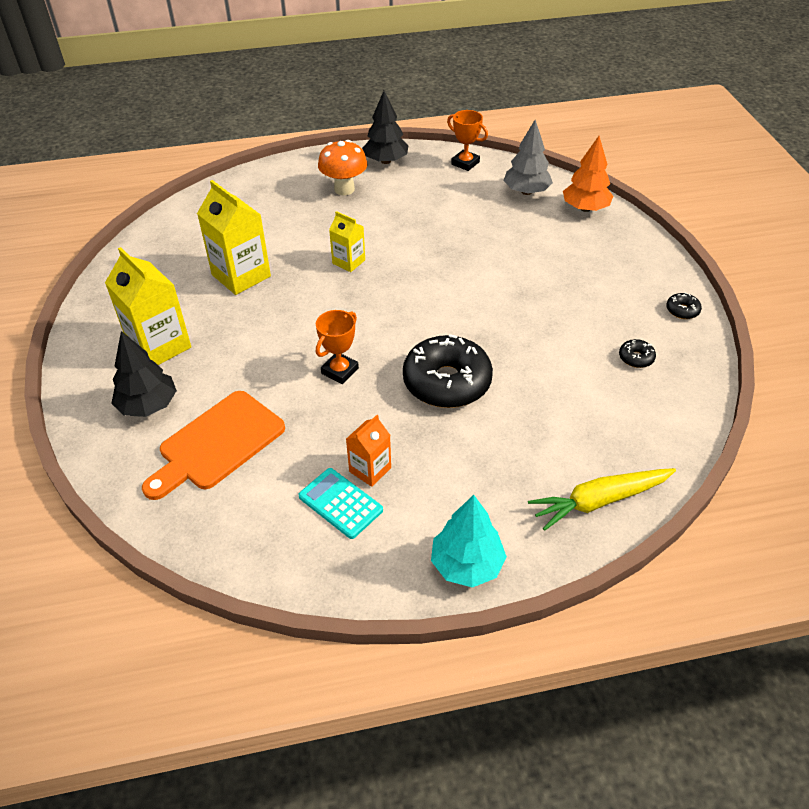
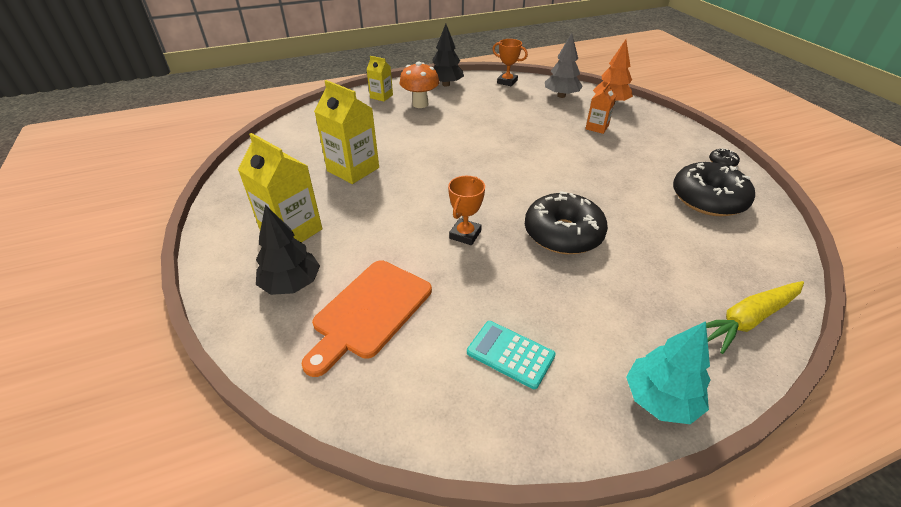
camera: 10 degrees left, 5 degrees down
(348, 262) = (442, 152): yellow carton -> yellow carton (381, 96)
(370, 470) = (526, 318): orange carton -> orange carton (597, 127)
(636, 358) = (708, 199): black donut -> black donut, size x2.43

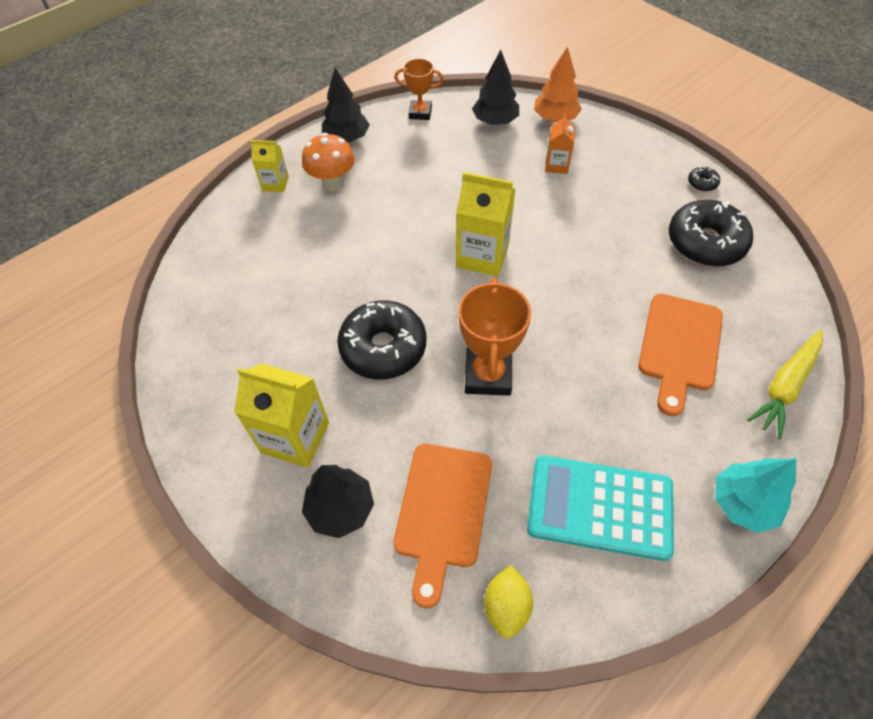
camera: 20 degrees left, 15 degrees up
(353, 169) = (311, 320): yellow carton -> yellow carton (482, 256)
(378, 400) = (506, 606): none -> yellow lemon
(465, 234) = (488, 375): orange trophy -> orange trophy, size x1.63
(510, 354) = (600, 507): turquoise calculator -> turquoise calculator, size x1.78
(561, 96) = (495, 121): grey tree -> black tree
(563, 234) = (585, 339): black donut -> black donut (383, 347)
(649, 261) = (679, 347): none -> orange cutting board

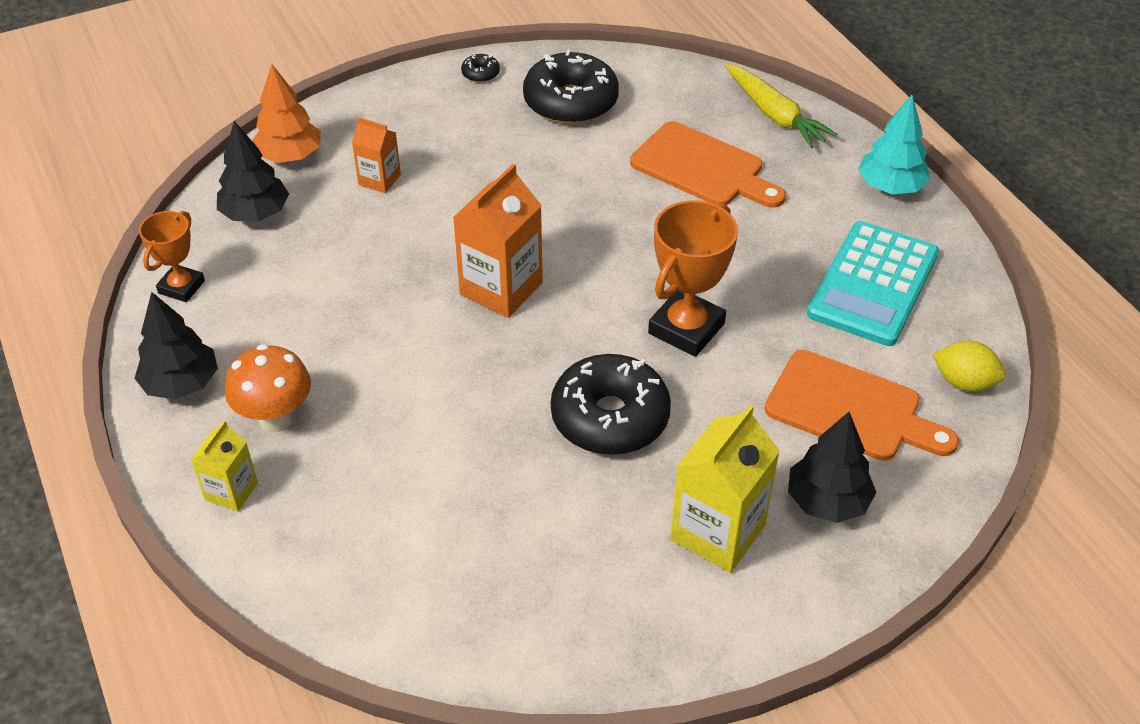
camera: 75 degrees left, 10 degrees down
(482, 256) = (501, 288): yellow carton -> orange carton
(488, 375) = (686, 328): orange trophy -> orange trophy turned 75 degrees counterclockwise

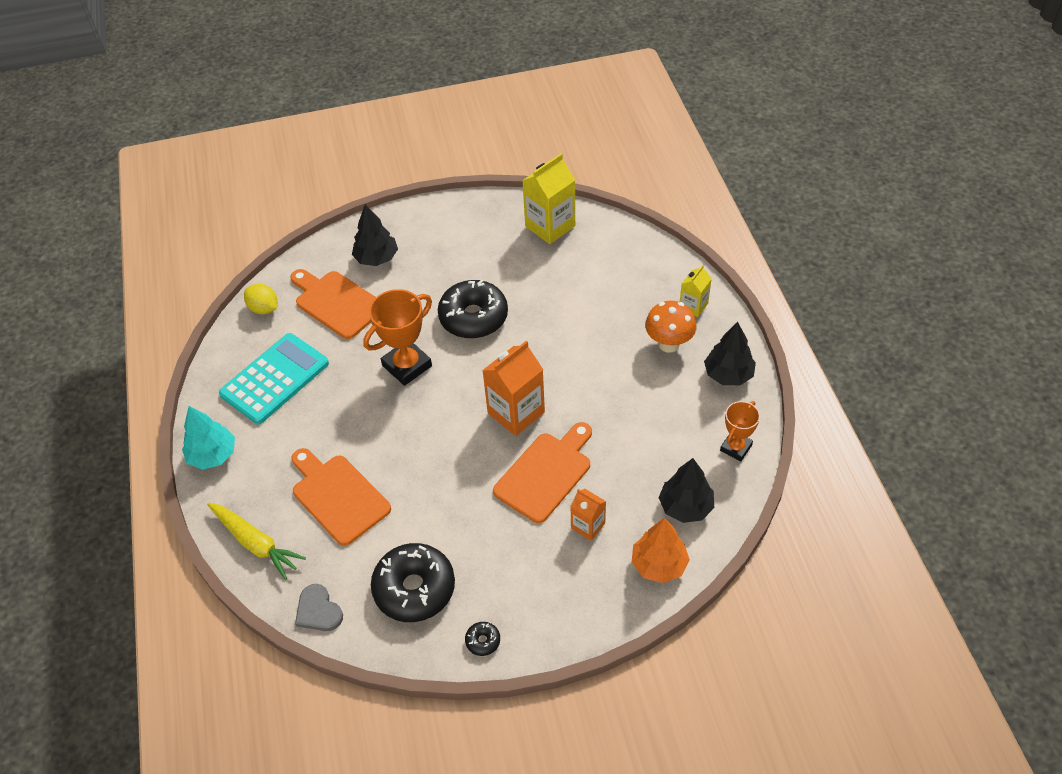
camera: 165 degrees left, 5 degrees up
(443, 224) = (546, 473): none -> orange cutting board
(668, 73) = (318, 611): none -> grey heart
(718, 532) = (439, 251): yellow carton -> yellow carton (550, 226)
(774, 115) = (255, 543): yellow carrot -> yellow carrot turned 150 degrees clockwise

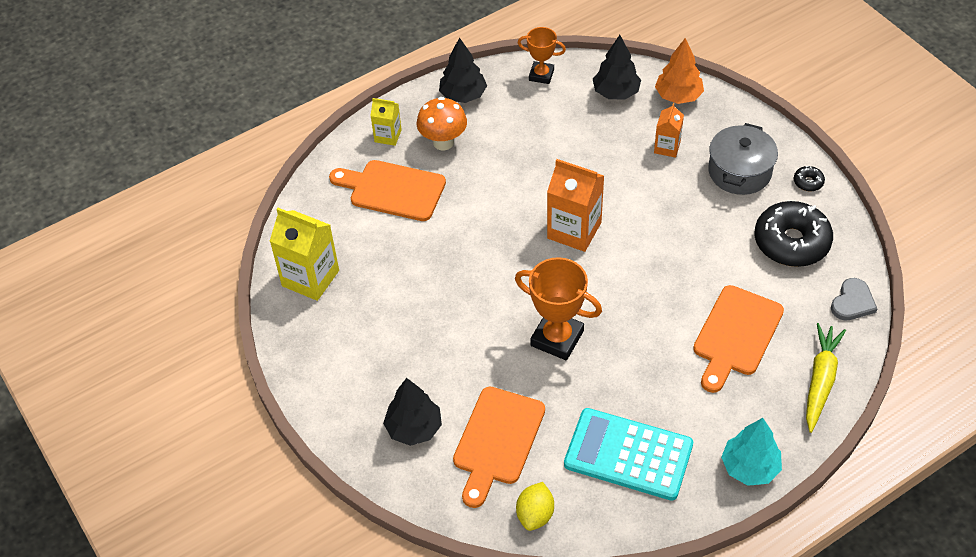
camera: 110 degrees left, 0 degrees up
(473, 317) = (468, 303): black donut -> none
(526, 580) = (739, 172): none -> grey pot
(546, 473) = (630, 189): orange cutting board -> orange cutting board (392, 190)

